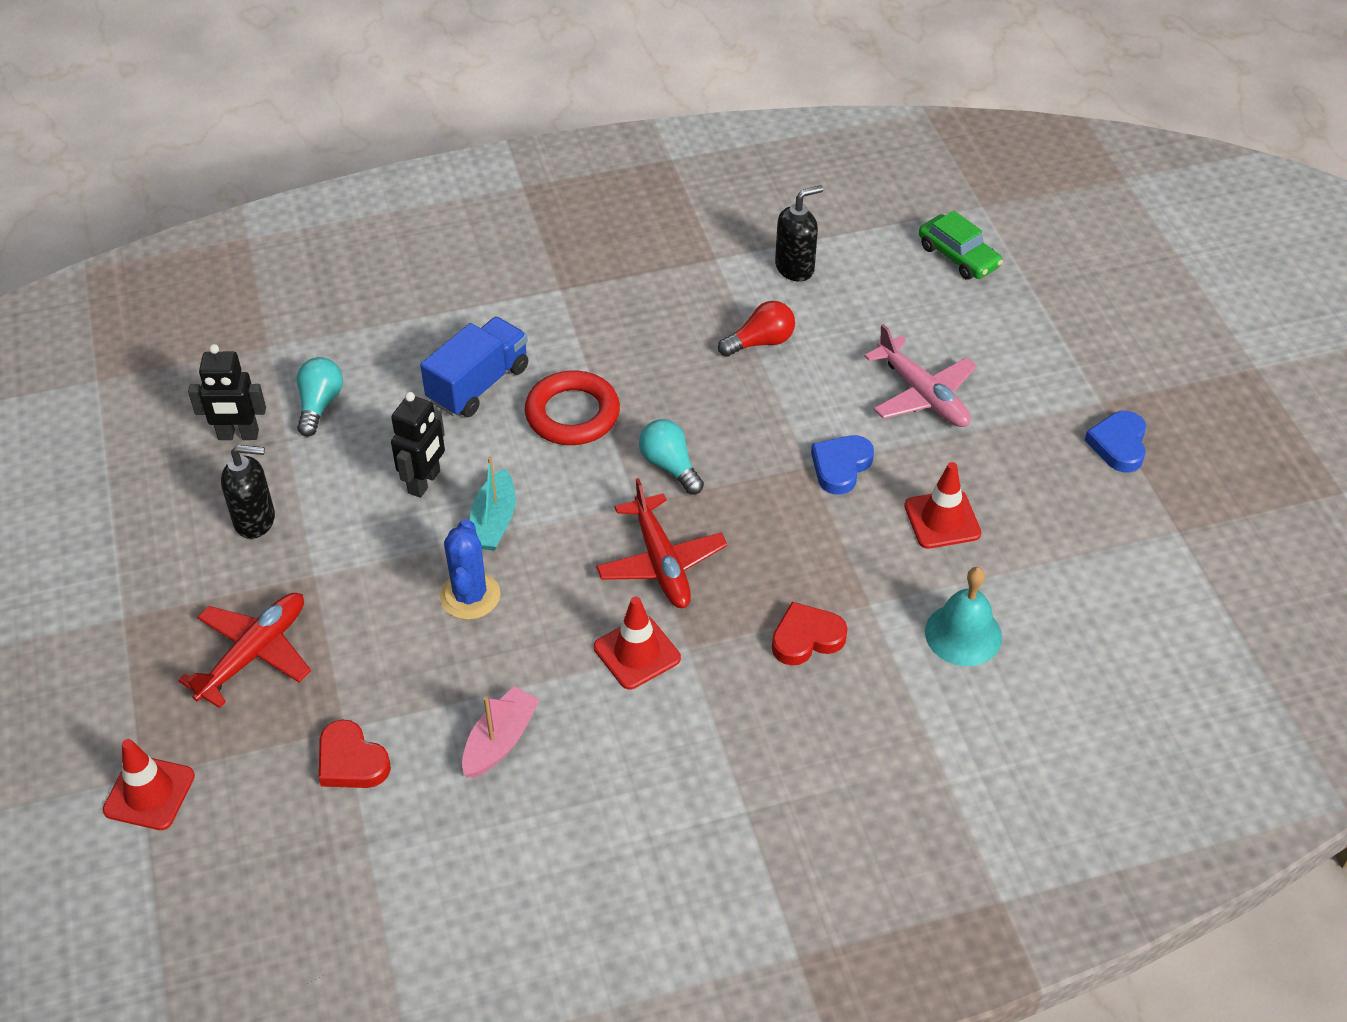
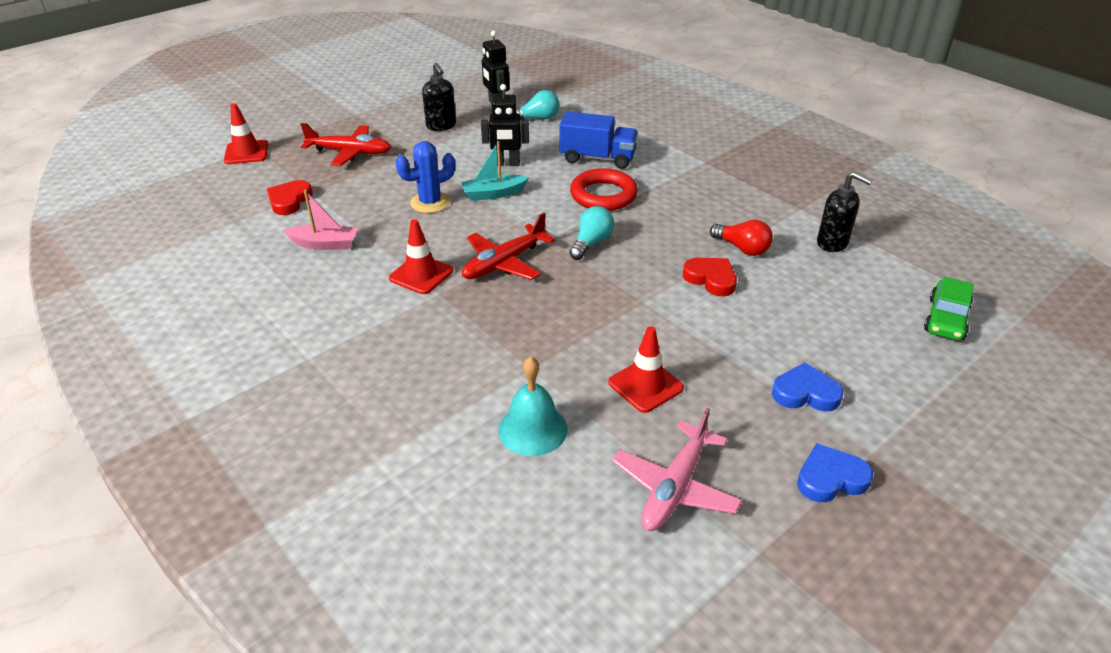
camera: 65 degrees right, 10 degrees down
(806, 638) = (477, 345): red heart -> red heart (711, 279)
(841, 467) = (656, 317): blue heart -> blue heart (805, 393)
(922, 394) = (770, 339): pink plane -> pink plane (675, 487)

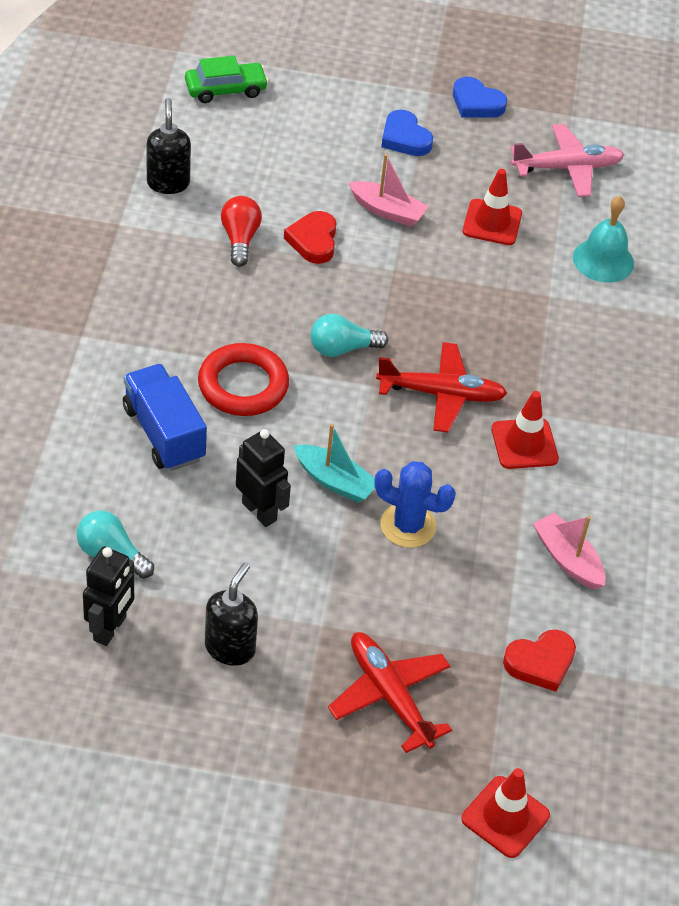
camera: 135 degrees left, 10 degrees up
(713, 332) = (387, 211): none -> pink boat

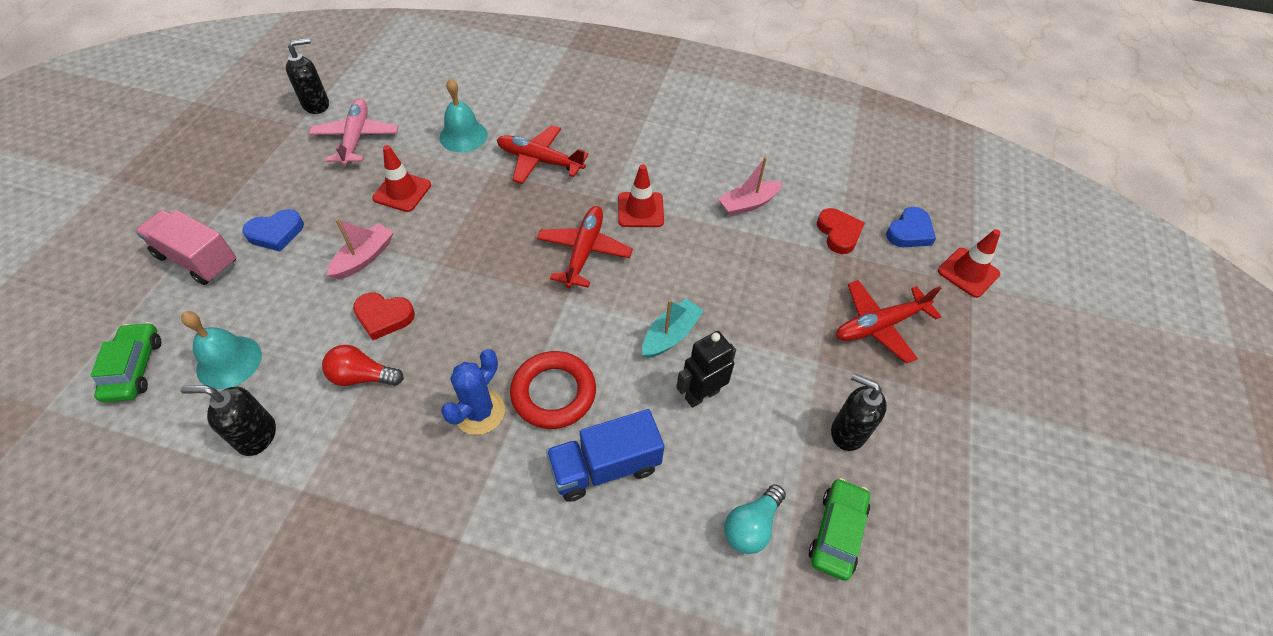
camera: 80 degrees left, 5 degrees up
(110, 628) = (837, 532): black robot -> green car
(242, 146) = (229, 362): none -> turquoise bell
(342, 348) = (522, 311): turquoise light bulb -> none
(357, 93) = (198, 259): none -> pink truck
(408, 526) = (718, 292): blue cactus -> blue cactus (479, 412)
(476, 103) = (254, 179): blue heart -> blue heart (909, 232)
(582, 338) = (540, 161): none -> red plane
(612, 123) = (316, 105): none -> black soap dispenser

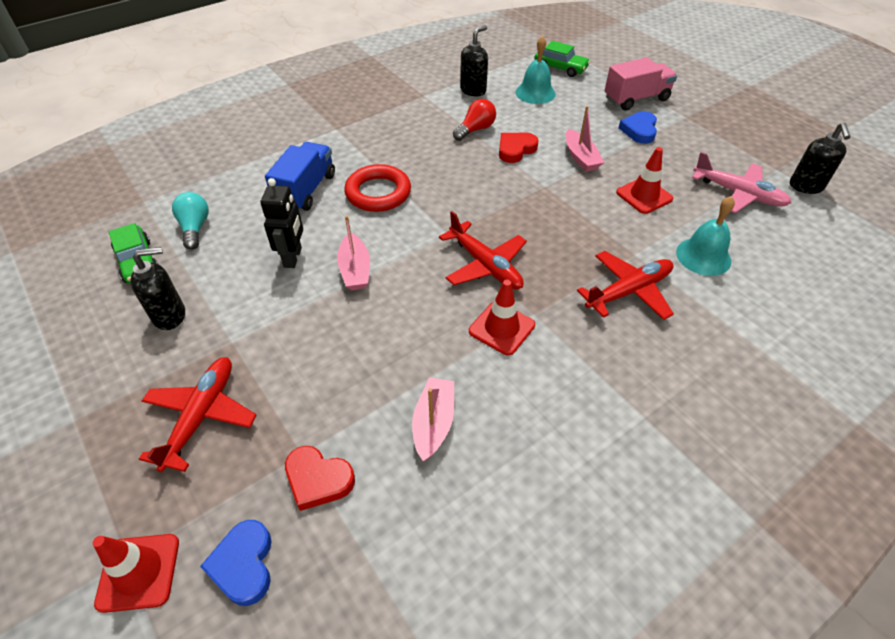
camera: 130 degrees right, 5 degrees down
(479, 412) = (401, 160): blue cactus -> none
(670, 335) = (355, 270): turquoise boat -> pink boat

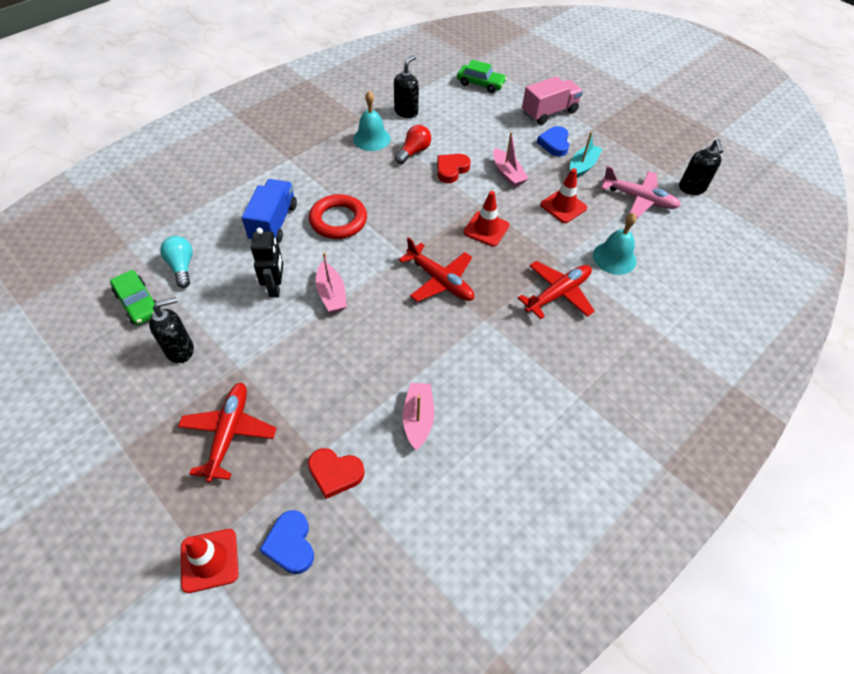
camera: 10 degrees left, 5 degrees up
(501, 328) = (461, 335): red traffic cone -> red traffic cone (486, 229)
(535, 93) = (461, 111): turquoise bell -> turquoise bell (371, 138)
(671, 155) = (582, 166): none -> turquoise boat

